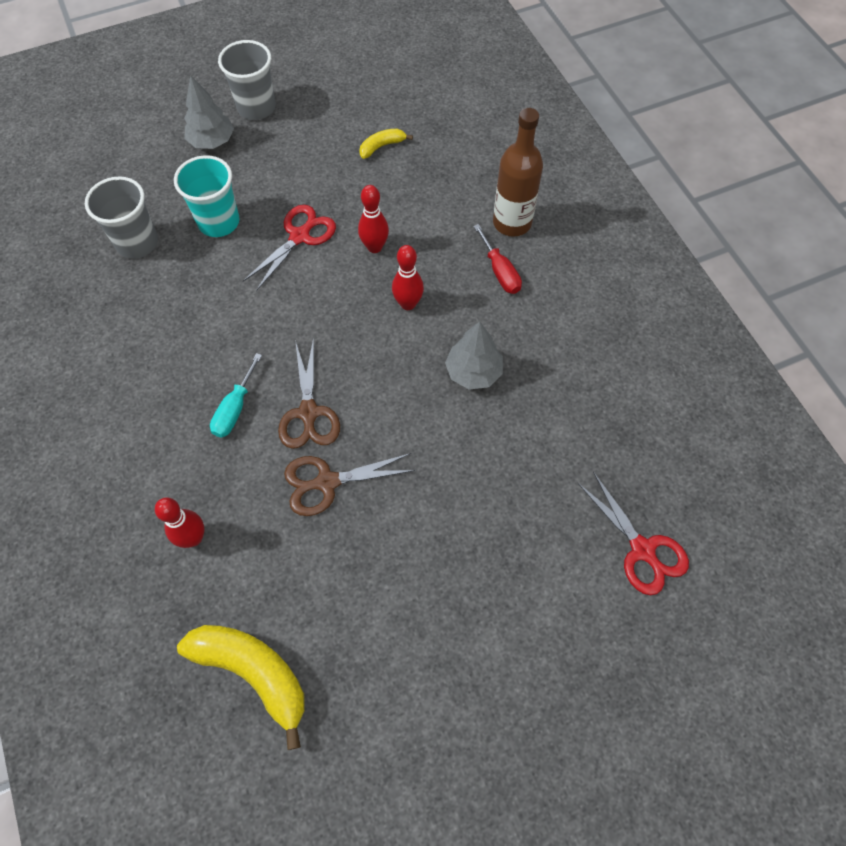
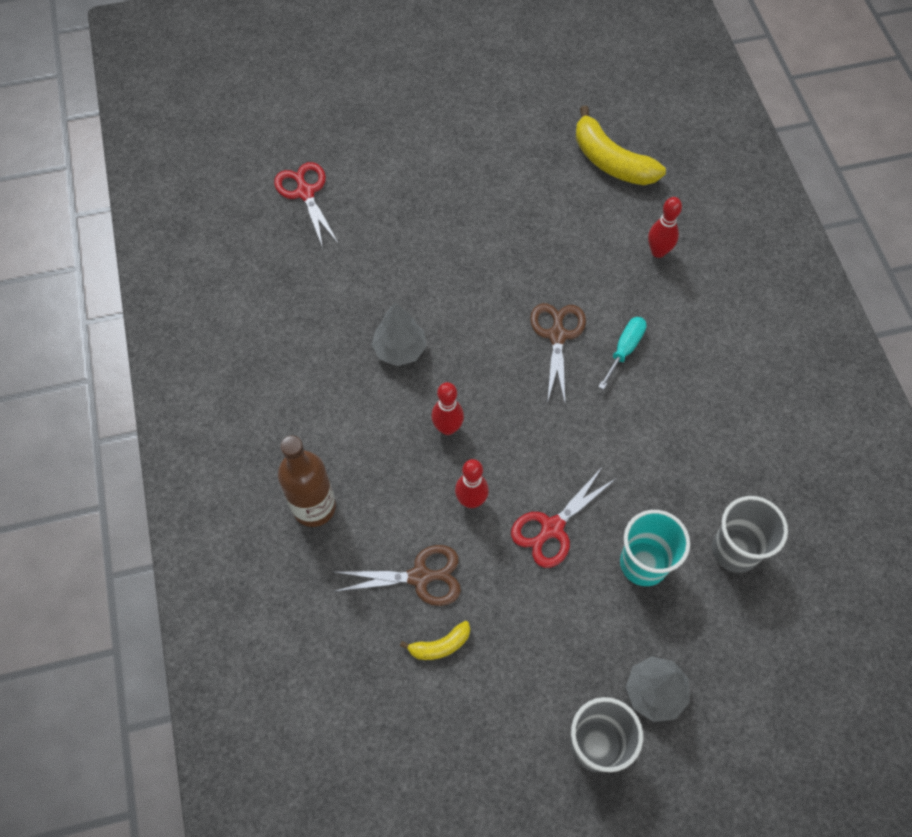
camera: 170 degrees left, 0 degrees up
(327, 482) = (546, 276): brown scissors -> brown scissors (420, 577)
(500, 271) = (345, 449): red screwdriver -> none

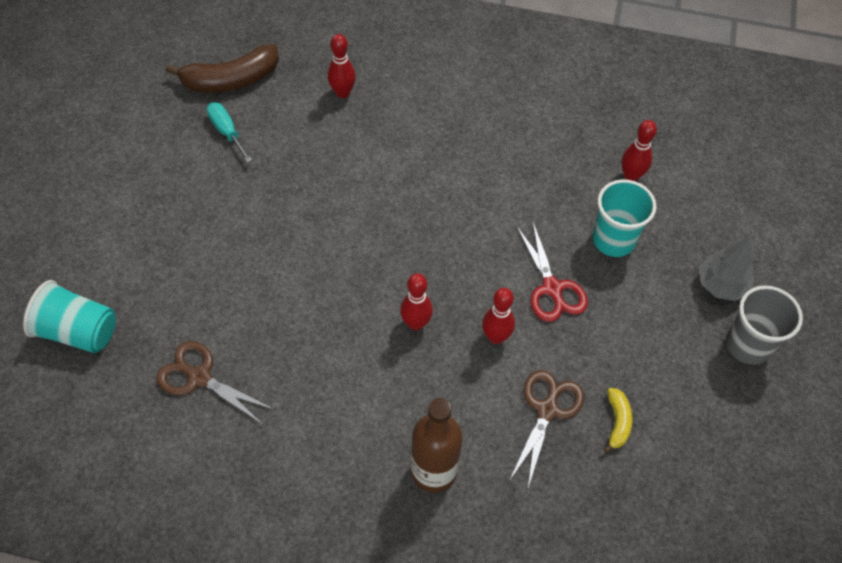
camera: 65 degrees left, 5 degrees down
(305, 193) = (78, 331): red scissors -> turquoise cup
(400, 349) = (312, 326): grey tree -> none
(557, 336) = (376, 199): brown scissors -> brown scissors (199, 377)
(611, 161) = (231, 80): yellow banana -> brown banana
(624, 349) = (419, 160): turquoise screwdriver -> turquoise screwdriver (227, 131)
(735, 550) = (631, 176): grey cup -> red bowling pin

